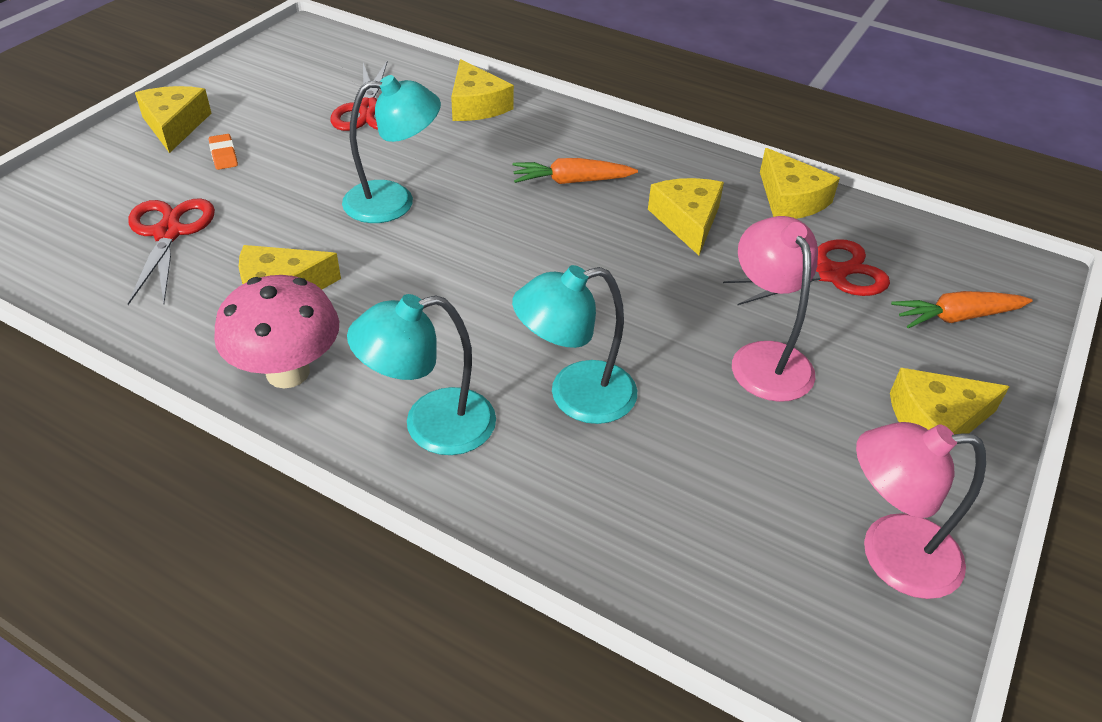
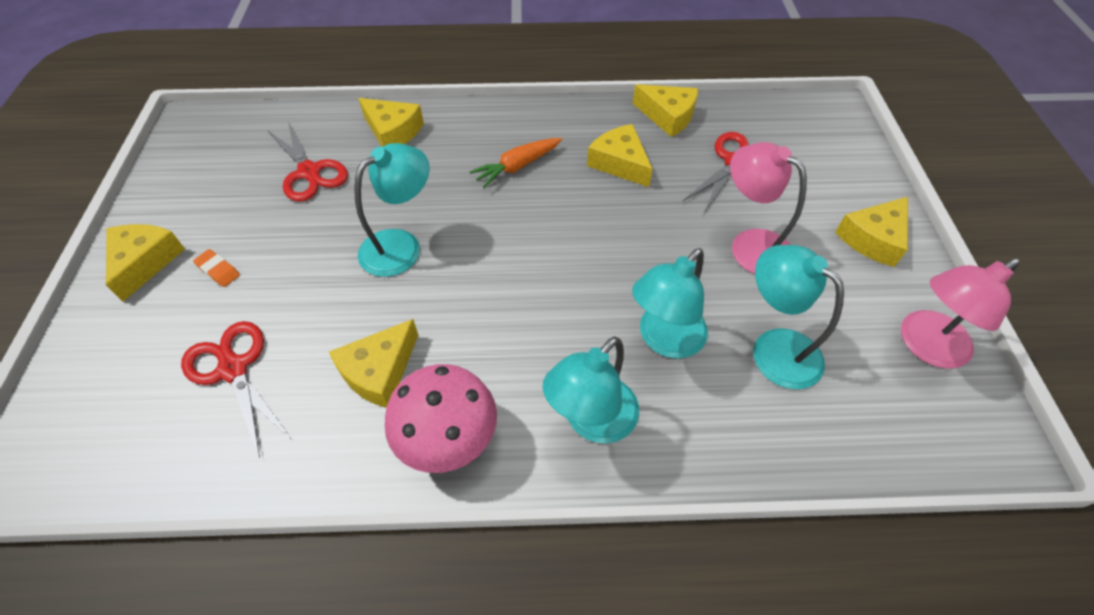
camera: 30 degrees left, 10 degrees up
(175, 125) = (145, 262): yellow cheese -> yellow cheese turned 45 degrees clockwise
(693, 463) = (774, 348): none -> turquoise lamp
(957, 317) = (825, 158): orange carrot -> none

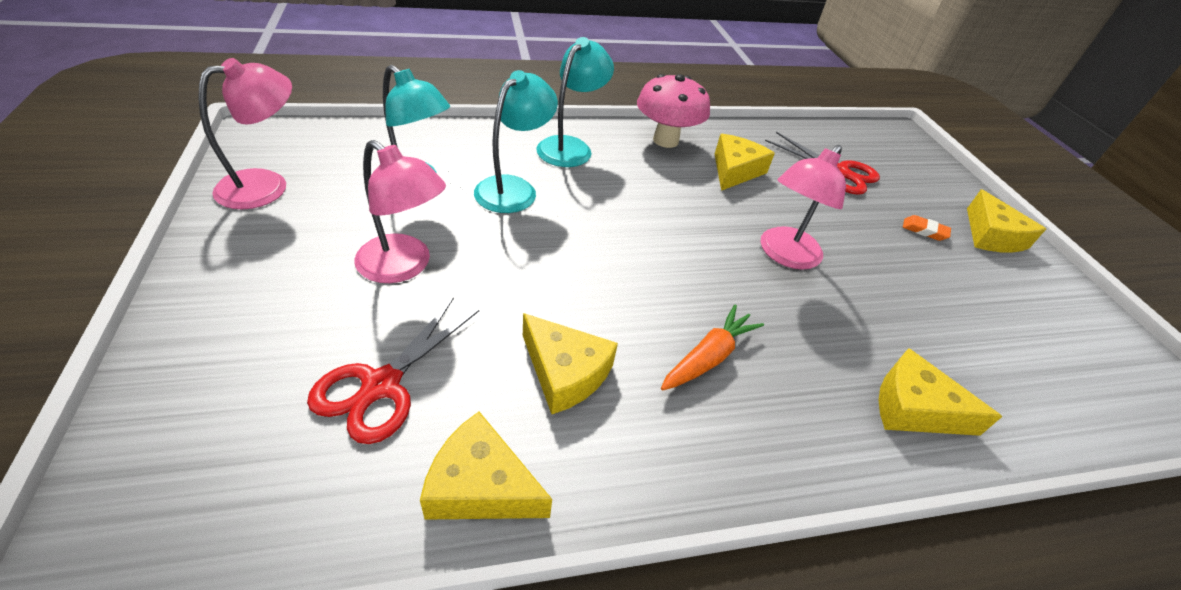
camera: 165 degrees right, 10 degrees down
(309, 172) = (954, 333): red scissors -> none
(401, 245) = (784, 255): turquoise lamp -> pink lamp
(873, 239) = (238, 278): yellow cheese -> none

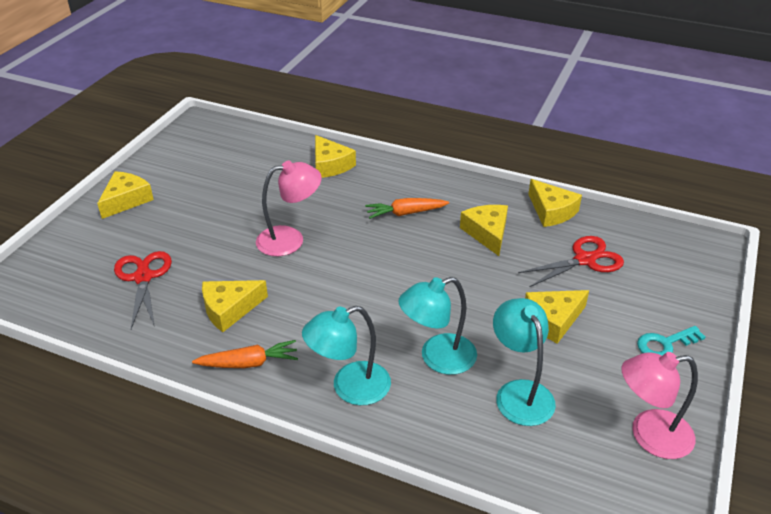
camera: 140 degrees left, 5 degrees down
(238, 284) = (664, 344): none -> turquoise key
(404, 266) = (553, 320): pink lamp -> yellow cheese
(665, 140) = (248, 363): pink mushroom -> orange carrot
(924, 231) = (166, 218): orange eraser -> none

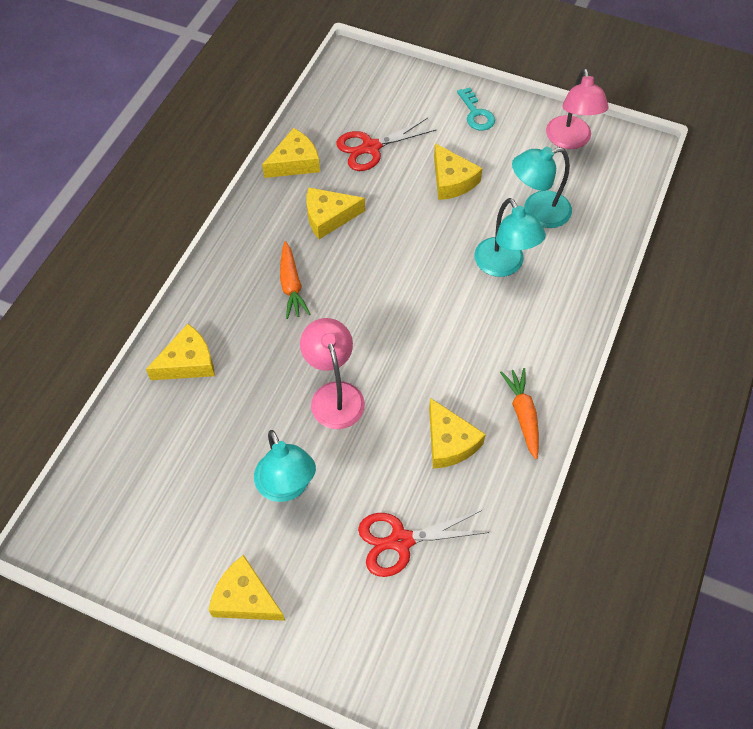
camera: 90 degrees left, 20 degrees up
(350, 388) = (544, 331): turquoise lamp -> turquoise lamp (287, 487)
(585, 260) = (371, 148): red scissors -> red scissors turned 90 degrees counterclockwise

